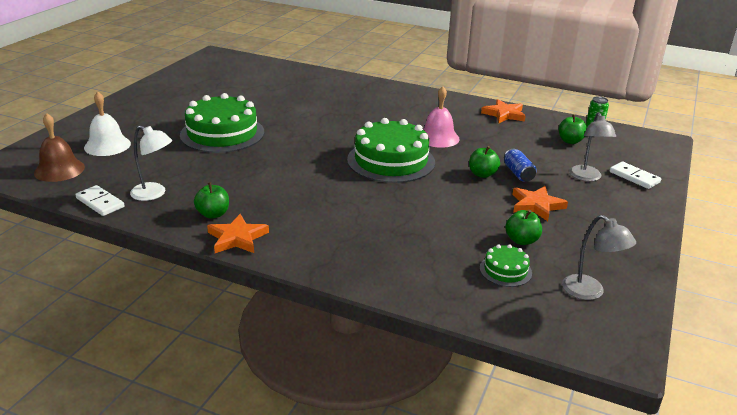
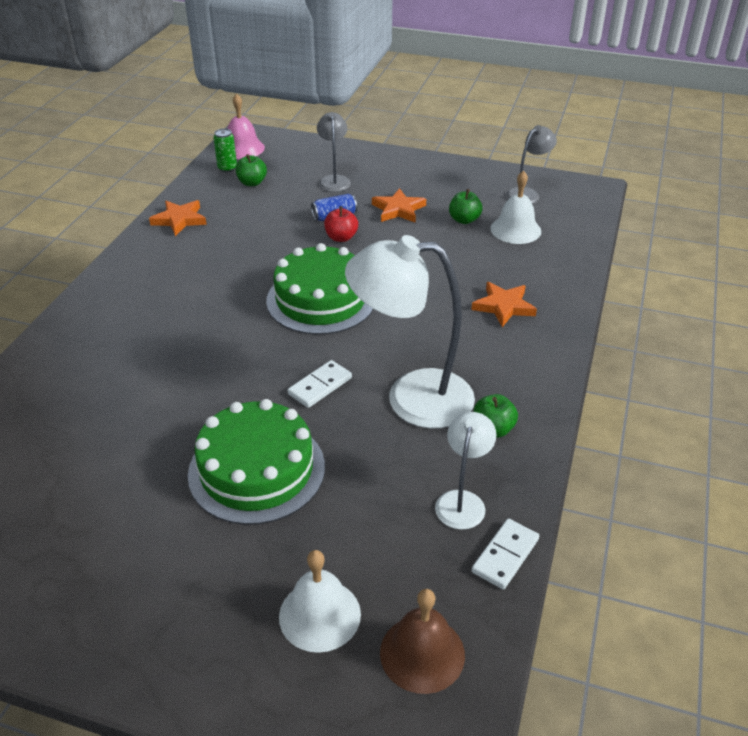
camera: 95 degrees left, 10 degrees up
(237, 238) = (535, 398): orange star -> orange star (504, 306)
(263, 186) = (411, 397): none -> white lamp
(438, 137) = (251, 267): pink bell -> pink bell (242, 148)
(482, 174) = (341, 238): green apple -> red apple
(505, 270) = (515, 229): green cake -> white bell
(586, 177) = (334, 180): grey lamp -> grey lamp turned 90 degrees counterclockwise
(634, 177) = (328, 157): white domino -> white domino (320, 386)

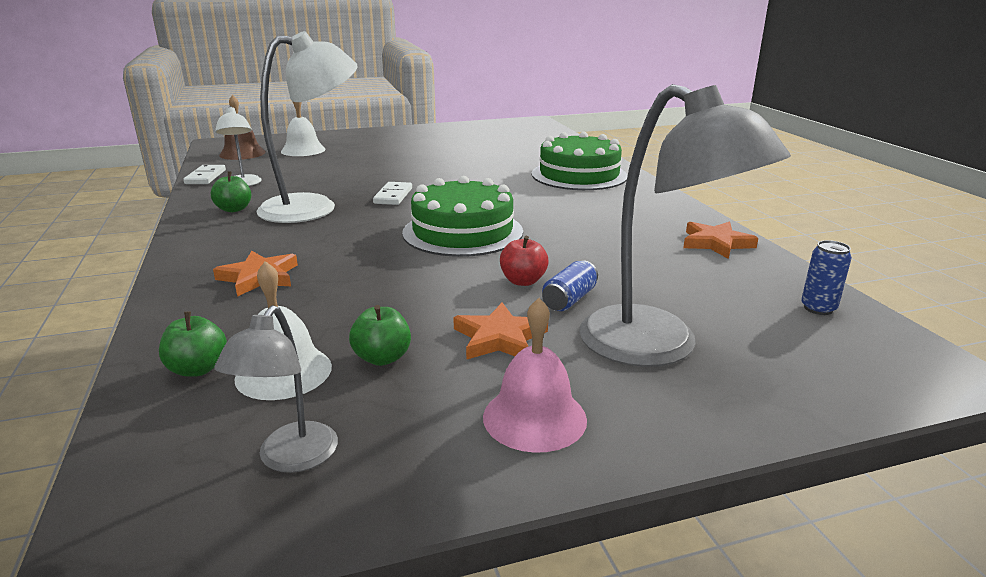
camera: 145 degrees right, 15 degrees down
(227, 168) = (818, 308): green can -> blue can
(242, 148) = (883, 345): pink bell -> pink bell (534, 417)
(252, 183) = (745, 302): green apple -> green apple (198, 369)
(256, 470) = (389, 167): green cake -> green cake (579, 175)
(334, 180) = (657, 347): grey lamp -> grey lamp, size x1.94

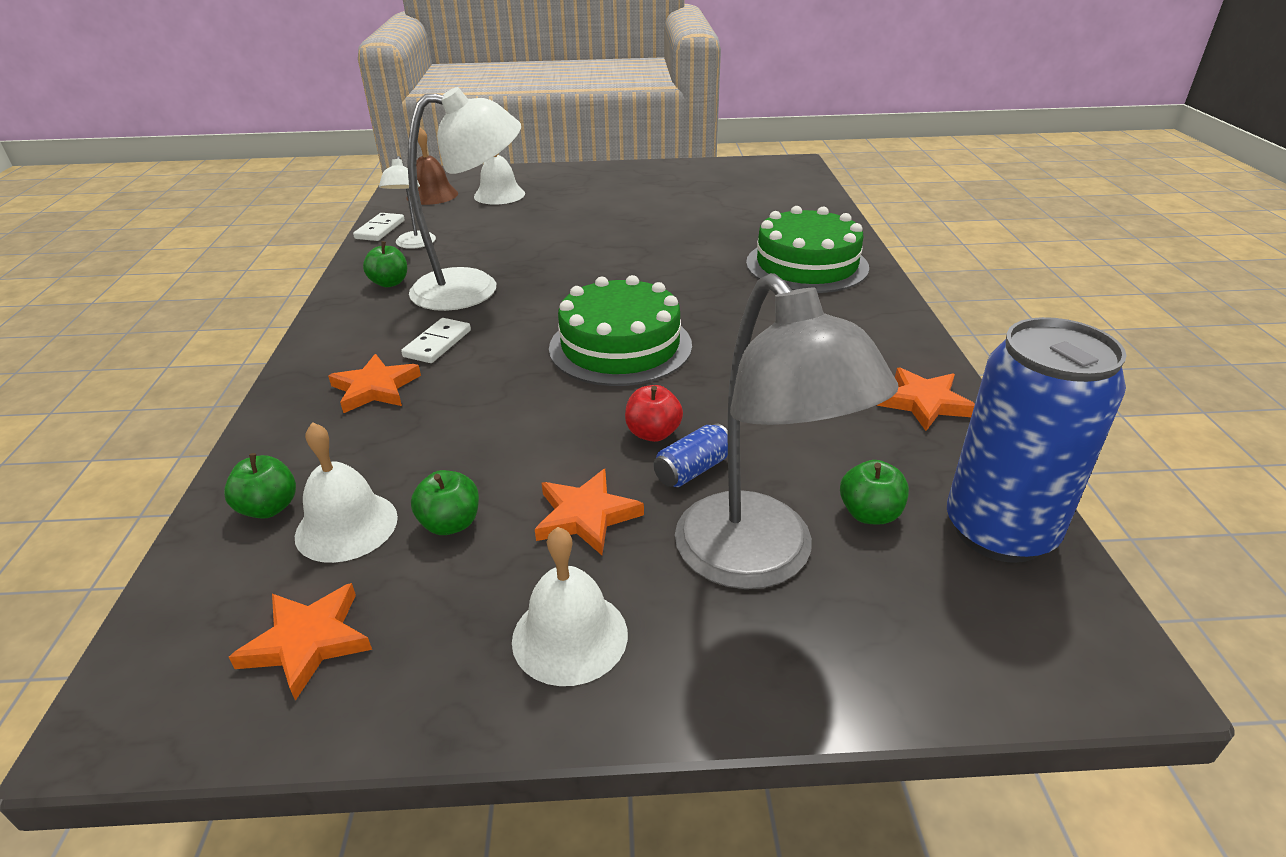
camera: 15 degrees right, 10 degrees up
(291, 459) = (308, 641): grey lamp -> orange star
(393, 196) = (567, 279): white domino -> white domino (437, 343)
(534, 417) = (570, 636): pink bell -> white bell
(721, 310) = (869, 514): none -> green apple
(818, 308) = (999, 531): blue can -> blue can, size x2.49

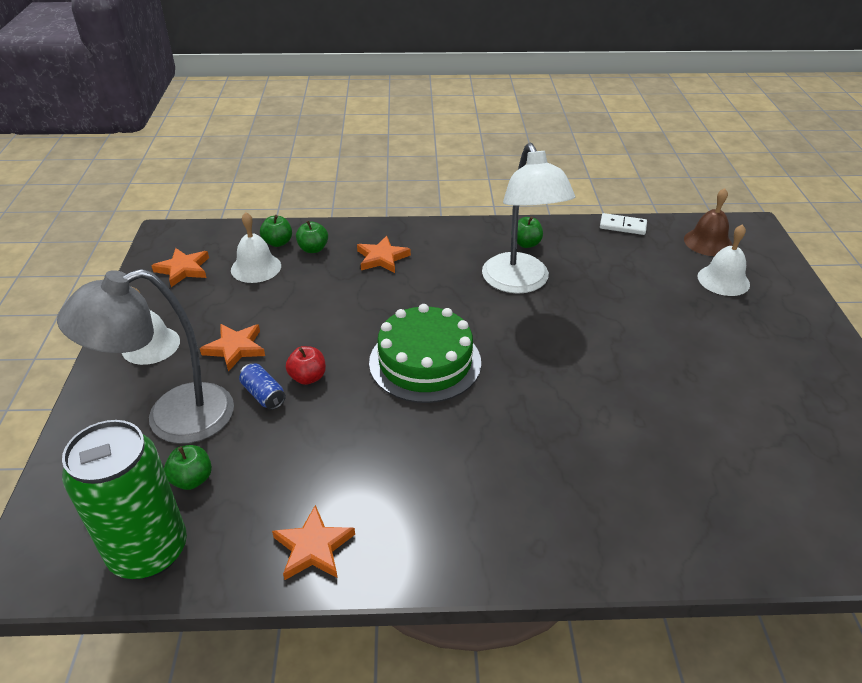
camera: 90 degrees right, 5 degrees up
(414, 244) = (597, 246): white lamp -> none
(437, 343) = (435, 275): white domino -> none
(450, 523) = (246, 300): green apple -> green apple (313, 249)
(806, 265) = (592, 505): green cake -> none
(999, 531) = (149, 551): blue can -> green can

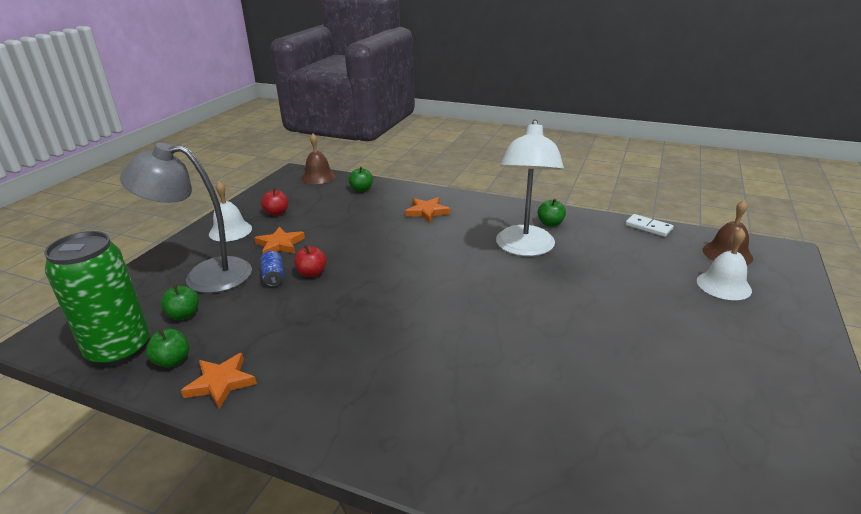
camera: 25 degrees right, 10 degrees down
(183, 269) = (288, 193): orange star -> none
(193, 303) = (277, 213): none -> red apple
(205, 234) = (318, 176): none -> brown bell
(256, 267) = (334, 201): white bell -> none
(313, 249) = (382, 197): green apple -> green apple (172, 361)
(425, 362) = (404, 284): green cake -> none

